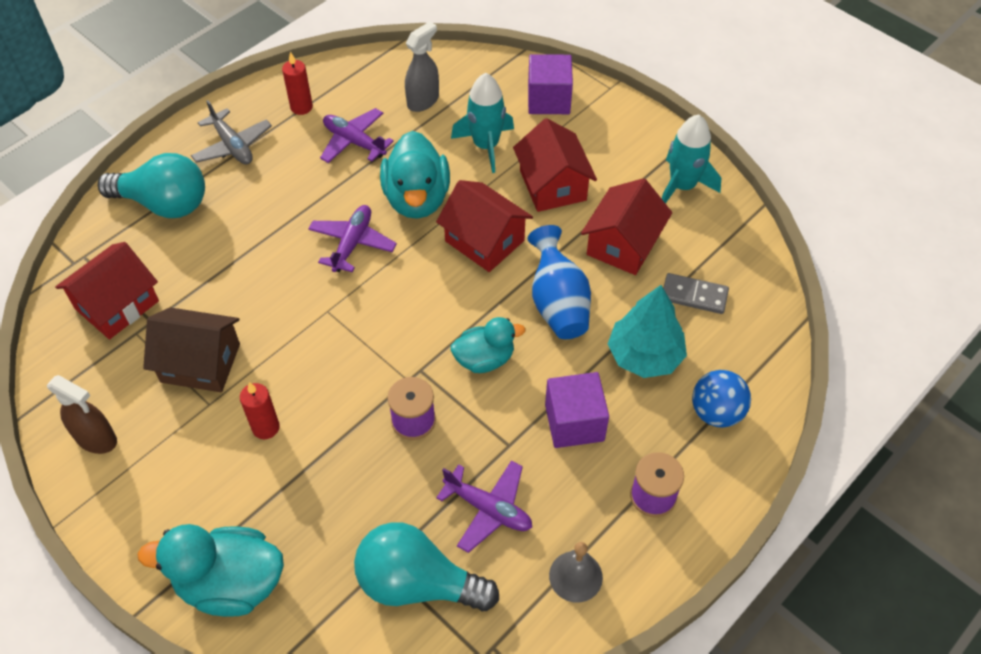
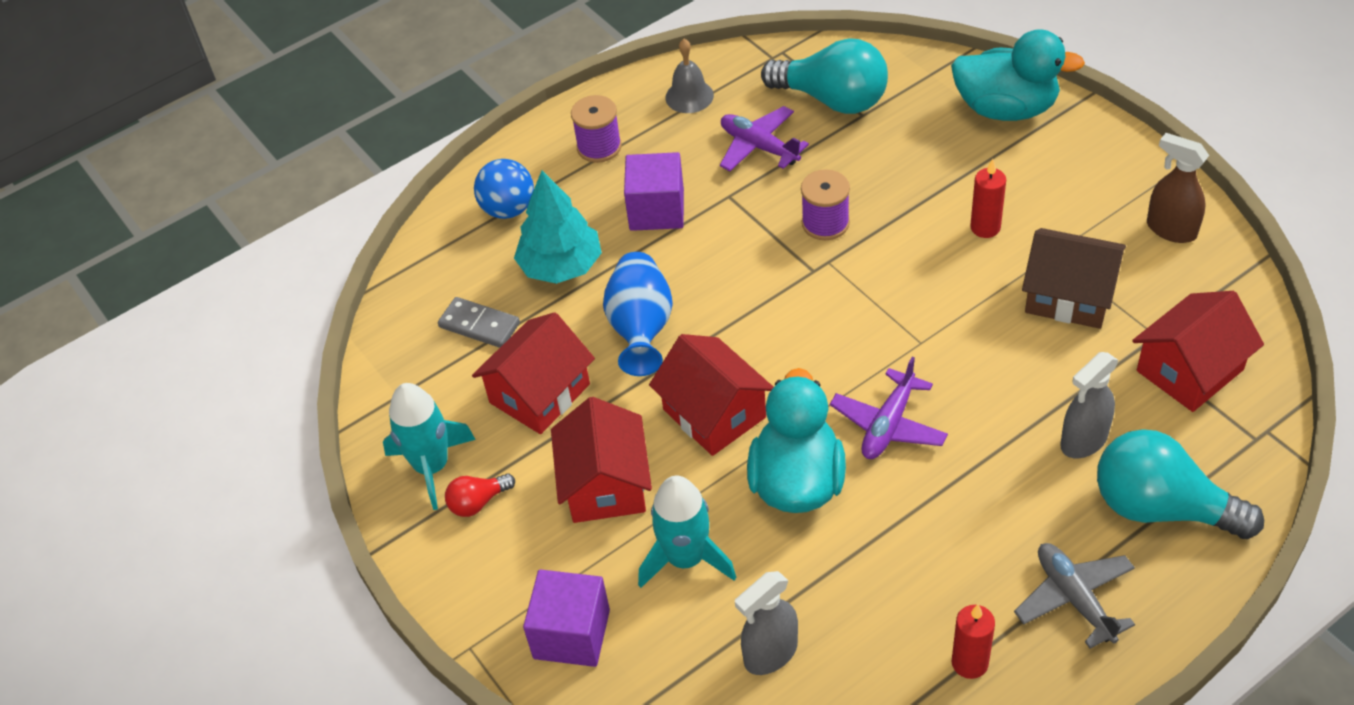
camera: 165 degrees left, 5 degrees down
(209, 244) = (1083, 441): none -> grey spray bottle
(354, 142) = (884, 586): purple plane -> none
(484, 359) = (739, 276): turquoise duck -> none
(639, 166) = (478, 502): none -> red light bulb

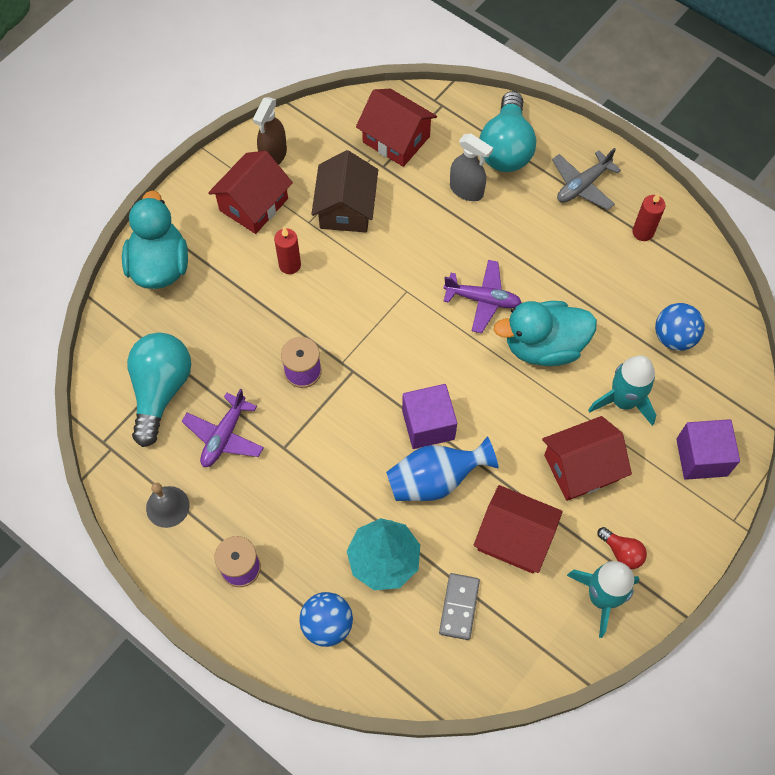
camera: 110 degrees left, 15 degrees up
(656, 210) = (309, 499): purple cube -> purple cube (428, 425)
(714, 413) = (501, 410): red house -> red house (253, 204)
(770, 654) = (674, 337): grey spray bottle -> blue ball

